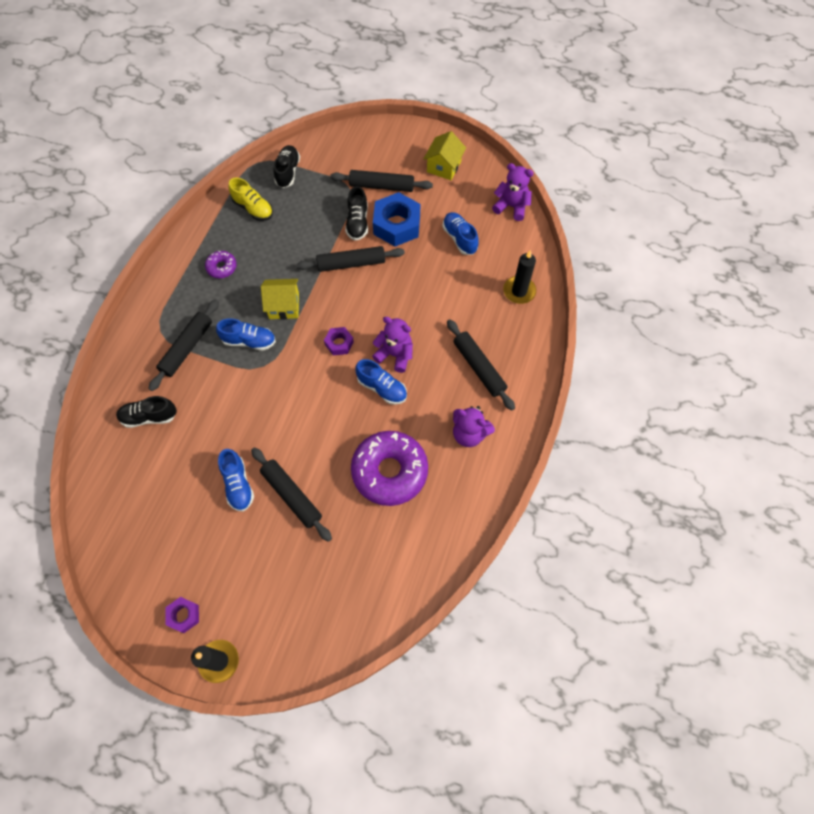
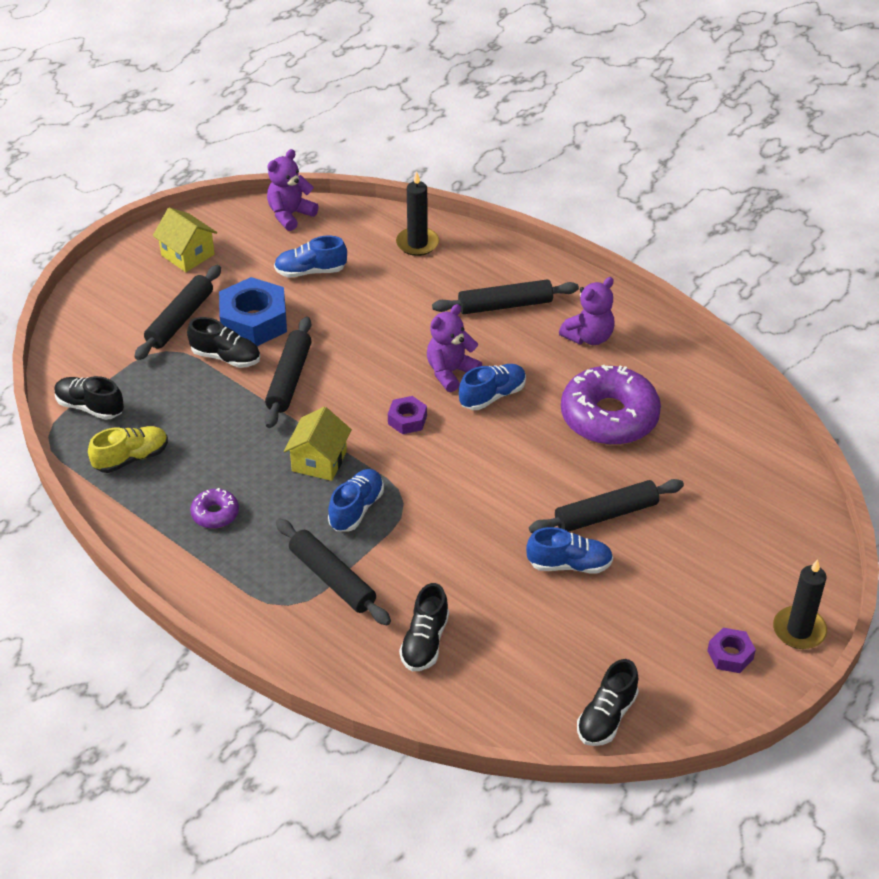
camera: 70 degrees left, 20 degrees down
(112, 545) = (606, 717): none -> black shoe

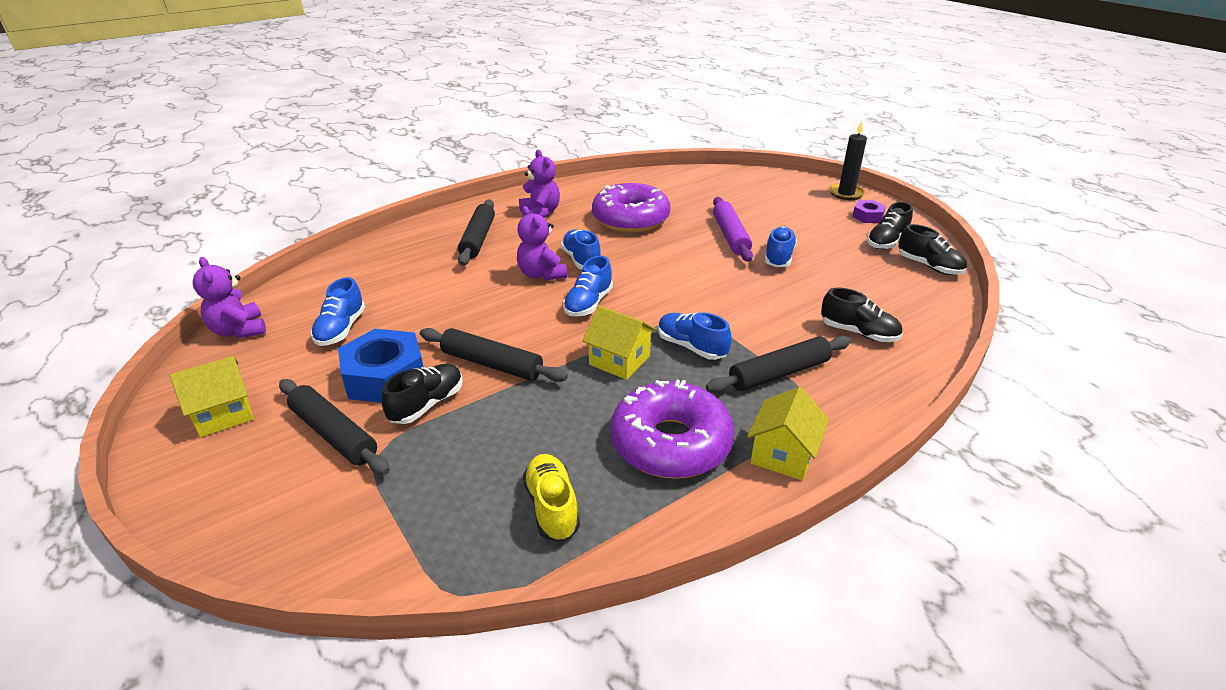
camera: 75 degrees left, 10 degrees down
(90, 407) = (435, 541): black shoe -> black shoe (886, 242)
(215, 514) = (670, 443): purple donut -> purple donut, size x2.17
(217, 588) = (783, 454): none -> yellow house
(407, 420) = (588, 304): purple nut -> blue shoe
(417, 243) = (361, 266): black candle -> none
(606, 514) = (730, 236): black rolling pin -> purple rolling pin

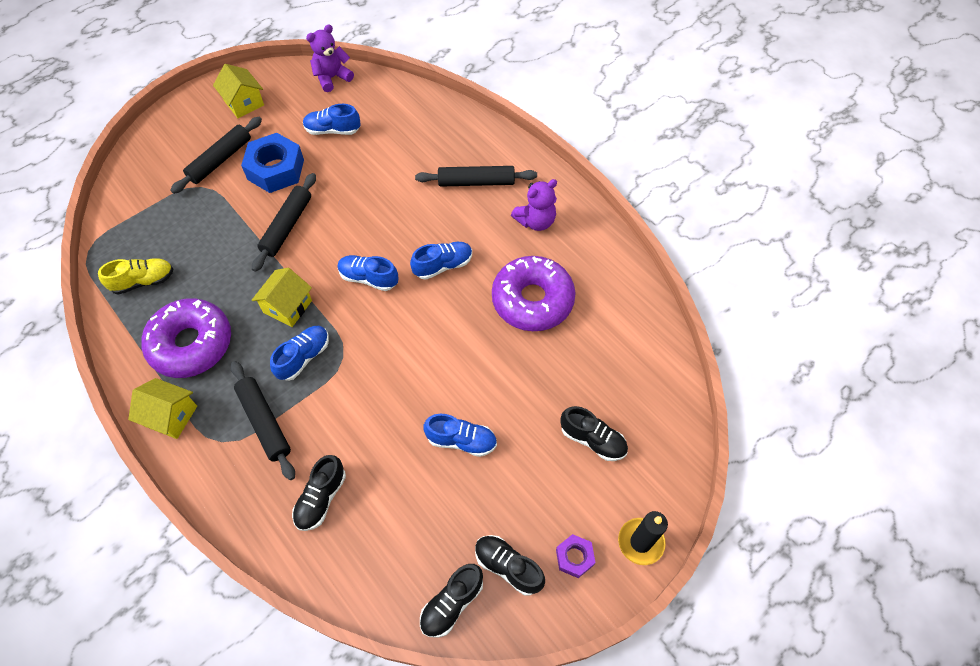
camera: 85 degrees right, 25 degrees up
(427, 404) = (244, 199): black shoe -> black shoe (593, 440)
(541, 274) = (415, 238): purple teddy bear -> none
(730, 236) = (505, 395): purple rolling pin -> none

